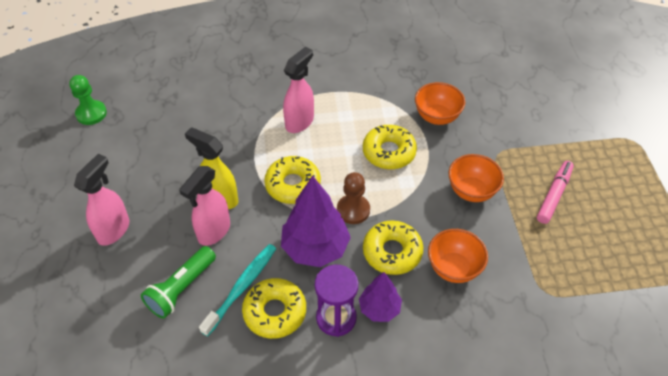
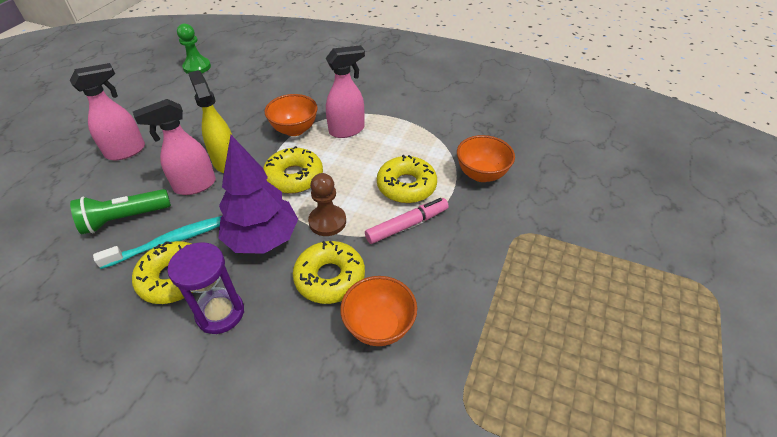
camera: 30 degrees right, 5 degrees down
(379, 309) = (268, 327): purple tree -> none
(471, 191) = (463, 257): orange bowl -> orange bowl (294, 130)
(554, 195) = (558, 305): pink marker -> pink marker (407, 225)

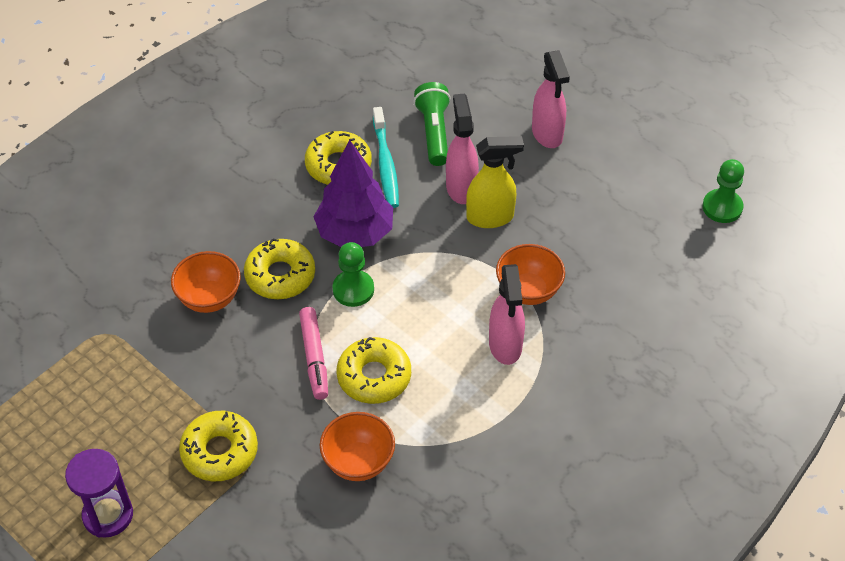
camera: 110 degrees right, 5 degrees up
(220, 313) = (282, 193): purple hourglass -> purple hourglass (108, 515)
(294, 177) = (437, 274): yellow donut -> yellow donut (219, 452)
(327, 222) = (353, 289): brown pawn -> green pawn

